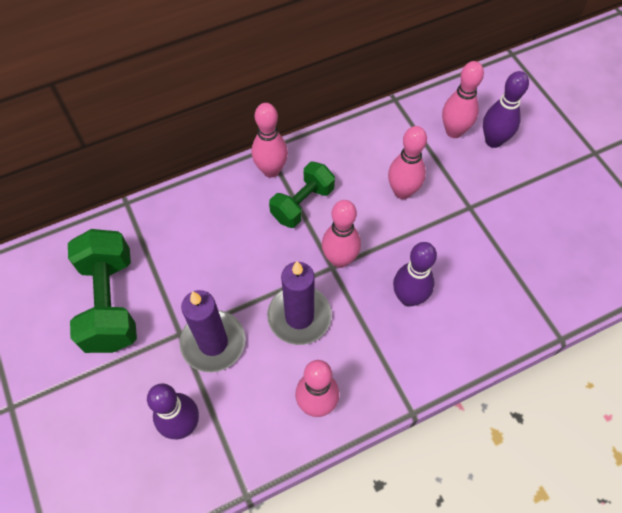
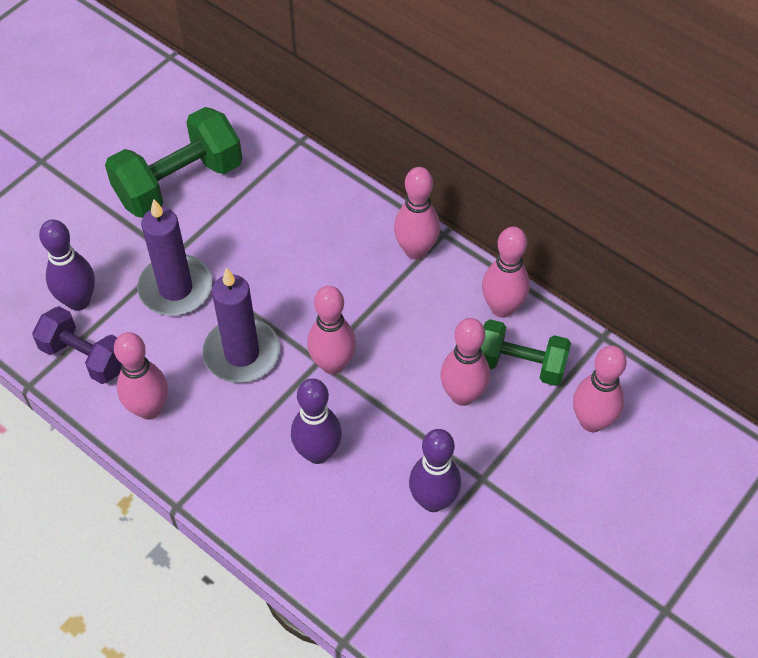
camera: 65 degrees right, 5 degrees down
(242, 438) = (85, 357): none -> purple dumbbell
(302, 204) = (387, 299): green dumbbell -> green dumbbell (520, 364)
(345, 141) = (502, 308): none -> pink bowling pin
(493, 141) = (605, 473): purple bowling pin -> purple bowling pin (433, 500)

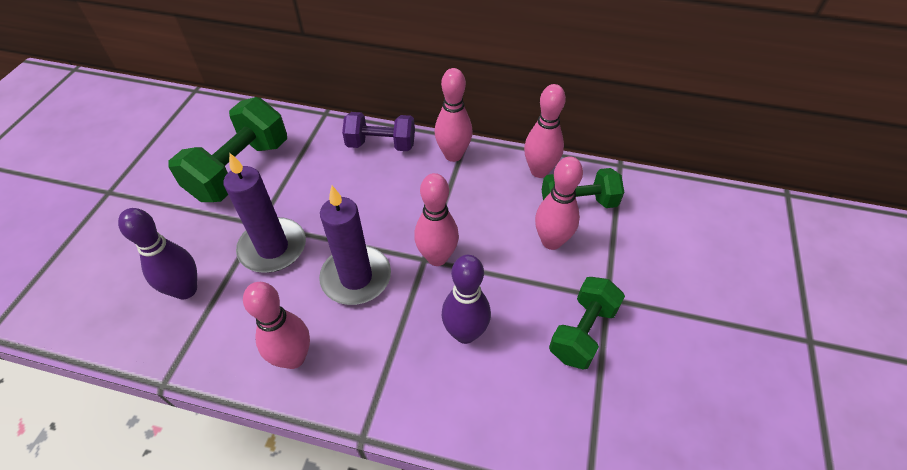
camera: 25 degrees left, 5 degrees down
(85, 357) = (211, 336): purple dumbbell -> purple dumbbell (381, 145)
(433, 500) = (582, 332): purple bowling pin -> green dumbbell
(592, 421) = (655, 223): pink bowling pin -> none

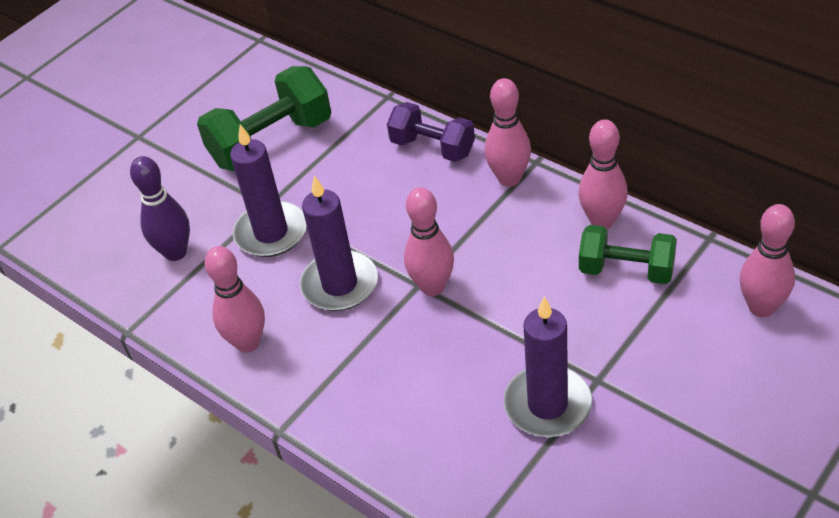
camera: 30 degrees right, 5 degrees down
(465, 333) = (423, 369): purple bowling pin -> none
(551, 241) = (569, 303): pink bowling pin -> pink bowling pin (761, 307)
(582, 332) = (547, 405): green dumbbell -> purple candle

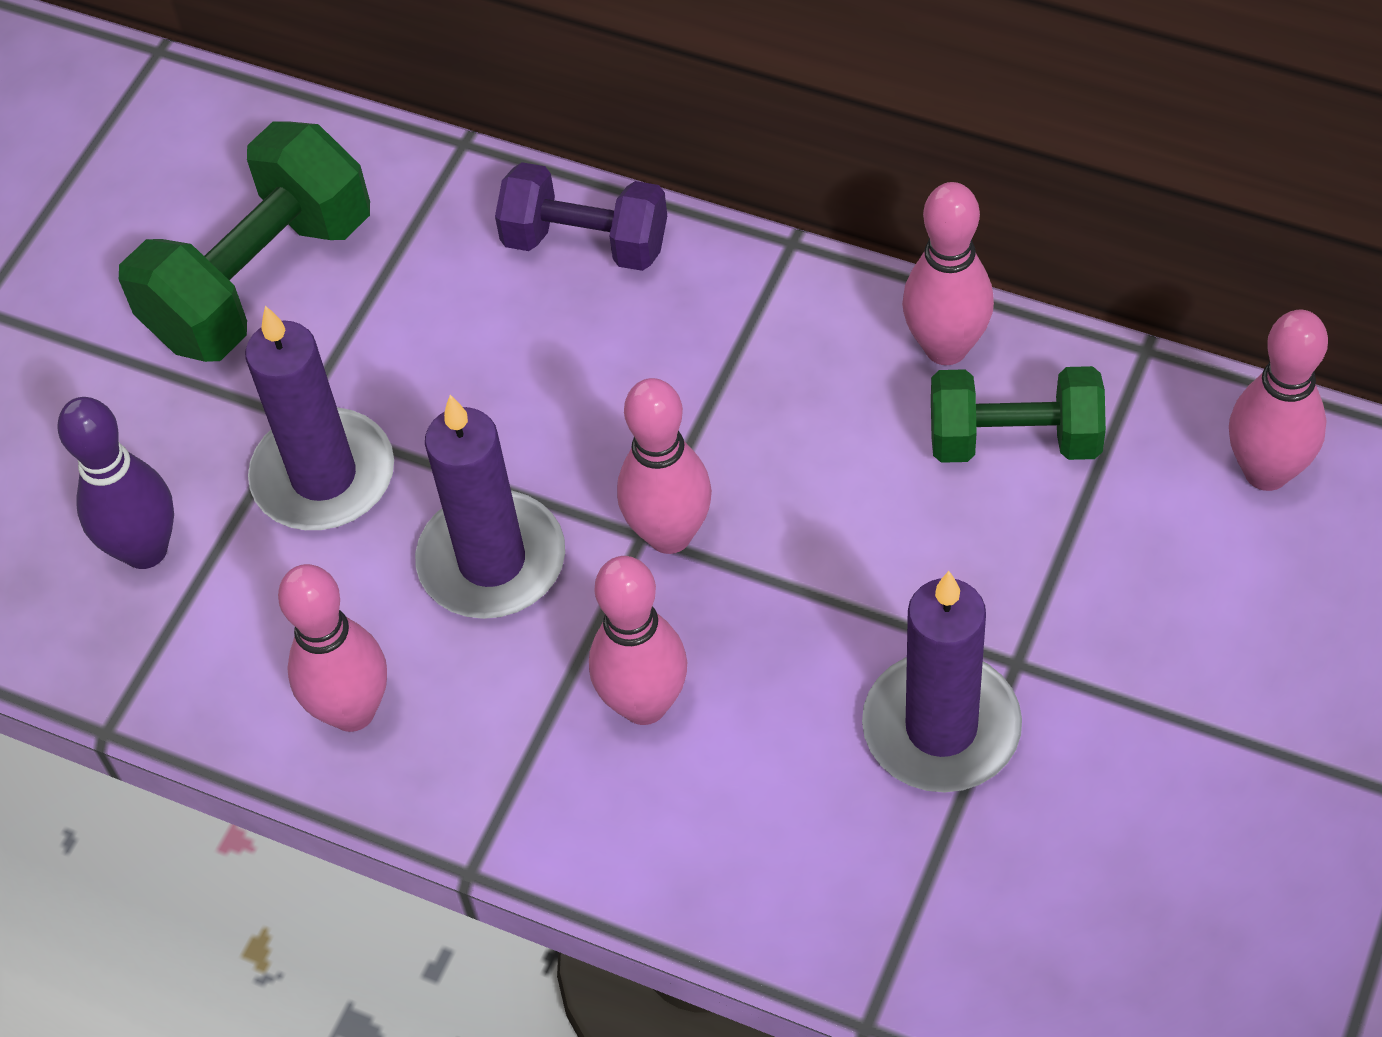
camera: 15 degrees left, 10 degrees up
(509, 178) = (751, 286): pink bowling pin -> pink bowling pin (644, 704)

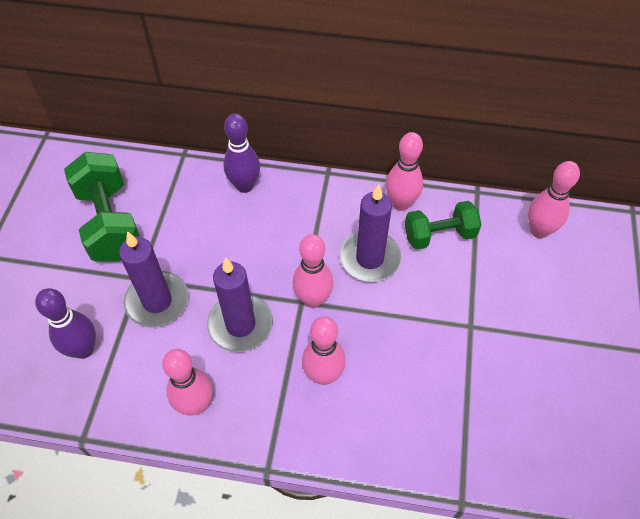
camera: 20 degrees left, 0 degrees up
(260, 280) = (110, 223): green dumbbell -> green dumbbell turned 45 degrees counterclockwise
(586, 243) = (244, 186): purple dumbbell -> purple bowling pin
(941, 727) = (450, 360): purple candle -> purple candle (369, 258)

